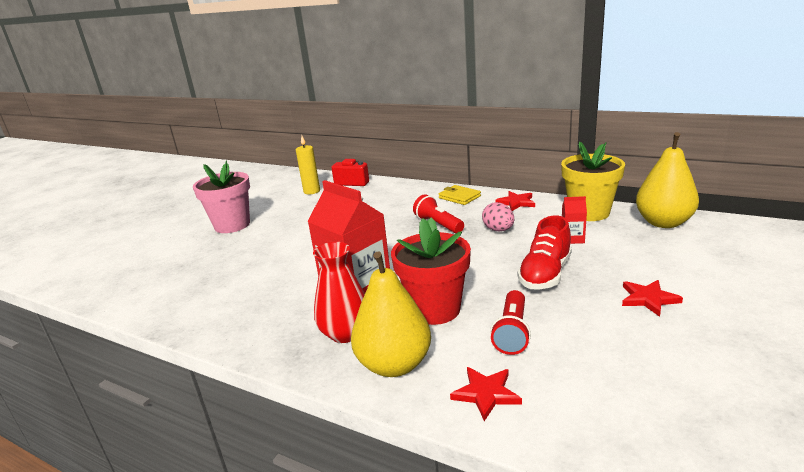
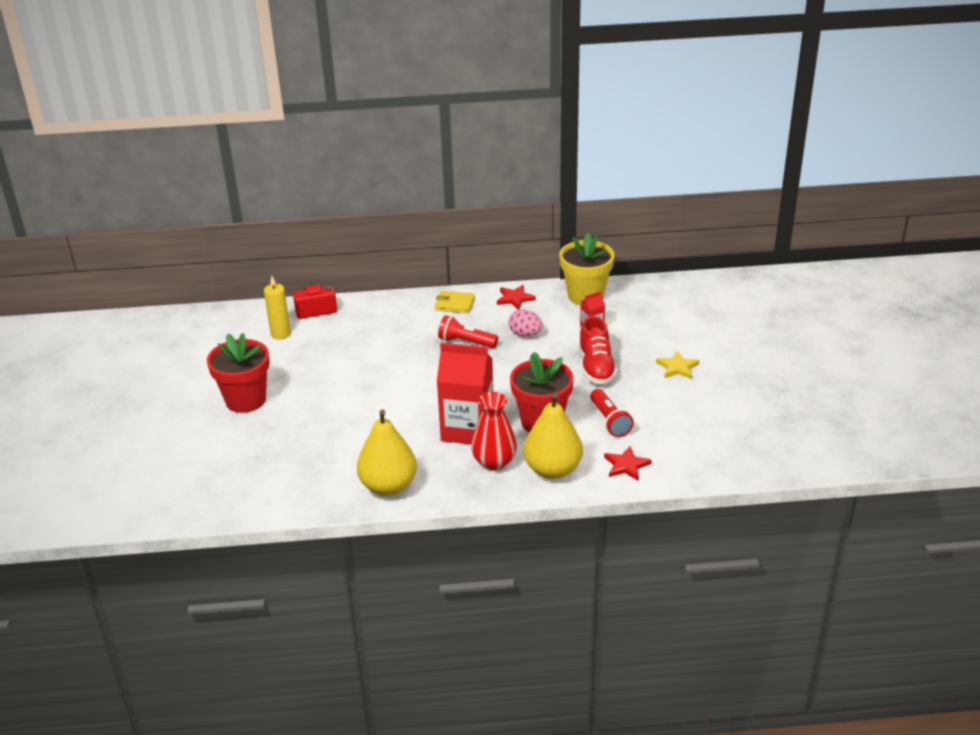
camera: 35 degrees left, 10 degrees up
(232, 225) = (246, 400): pink flower pot -> red flower pot
(648, 299) = (677, 367): red star -> yellow star
(663, 223) = (648, 293): yellow pear -> yellow pear (388, 486)

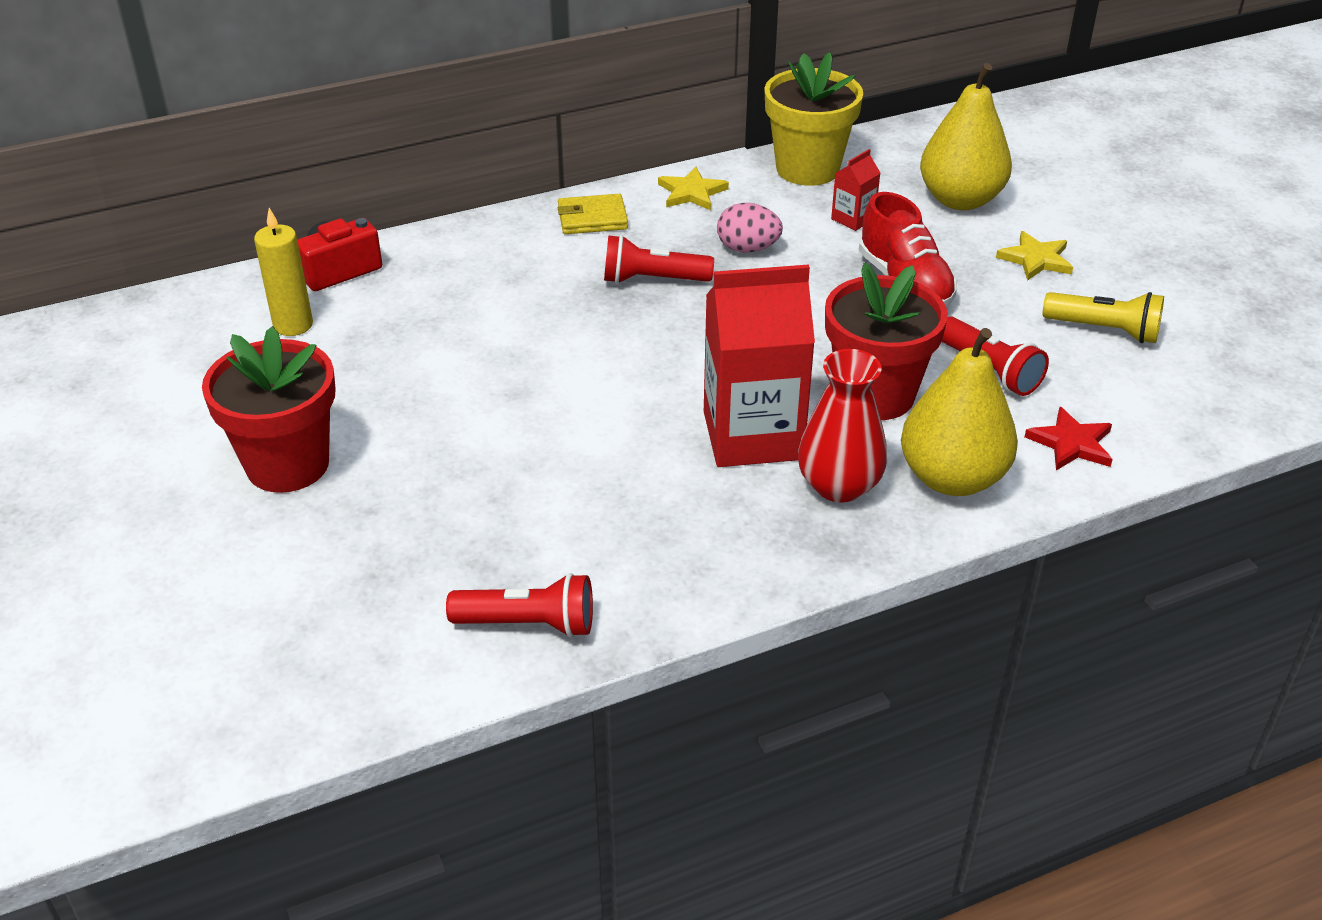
camera: 20 degrees left, 5 degrees up
(313, 492) = (529, 624): none -> red flashlight
(388, 486) = (670, 577): yellow pear -> yellow pear (960, 200)
(515, 298) = (691, 192): red star -> yellow star
(687, 412) = (1104, 330): none -> yellow flashlight

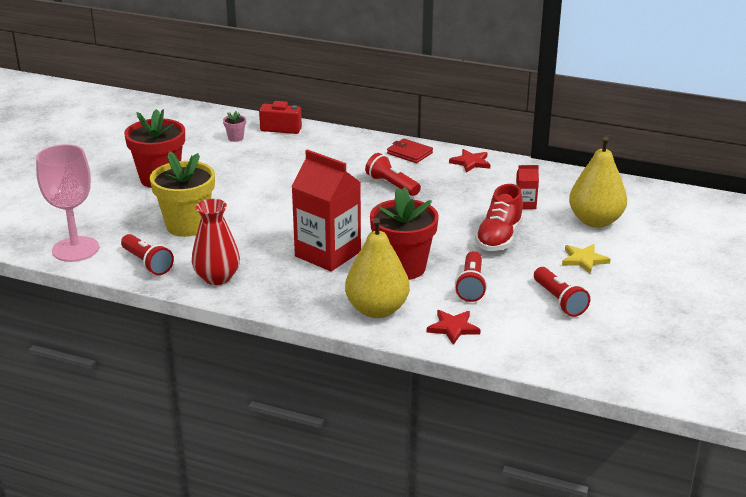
camera: 45 degrees right, 10 degrees down
(293, 325) = (235, 138): yellow candle -> pink flower pot
(364, 682) = (75, 249): none -> pink goblet
(592, 218) = (409, 153): yellow wallet -> red wallet
(691, 192) = (471, 162): yellow star -> red star
(747, 249) = (454, 193): pink egg -> none
(807, 169) = (543, 177): yellow flower pot -> yellow flower pot (187, 225)
(839, 486) = (328, 287): red vase -> red vase (217, 277)
(1104, 330) = (559, 301): yellow flashlight -> red flashlight

